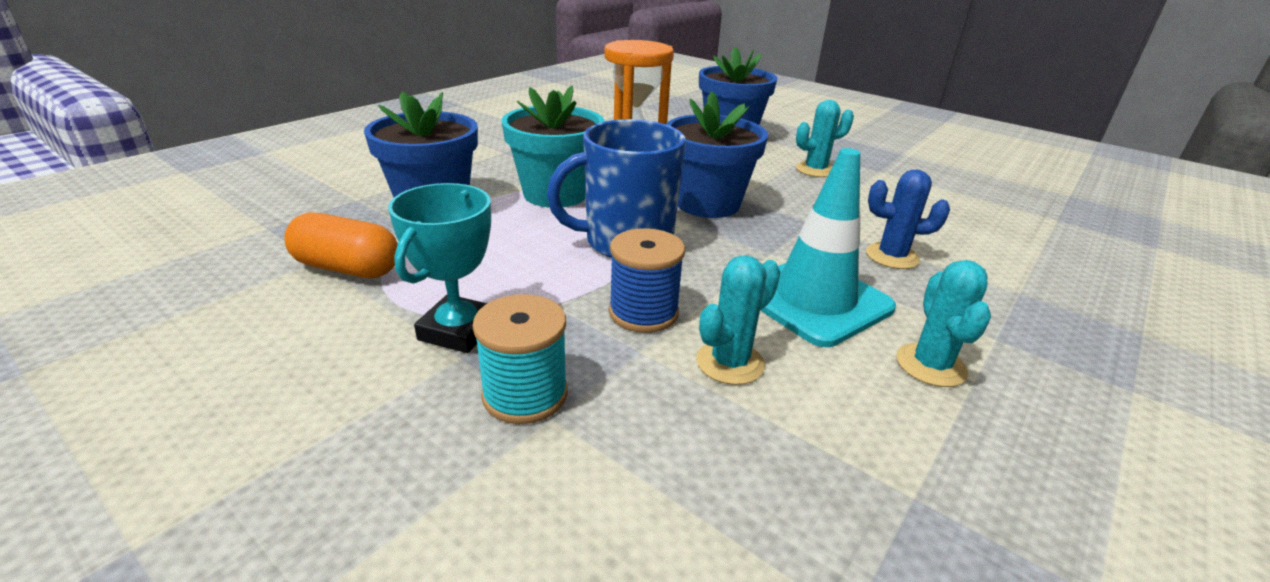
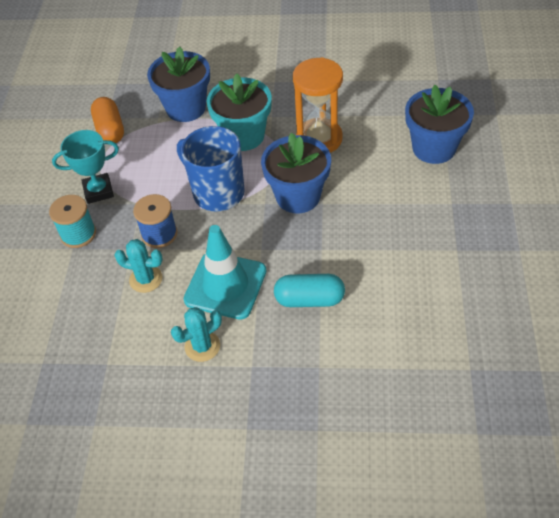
camera: 60 degrees right, 20 degrees up
(815, 170) = (415, 218): turquoise cactus -> none
(892, 256) = (309, 299): blue cactus -> turquoise capsule

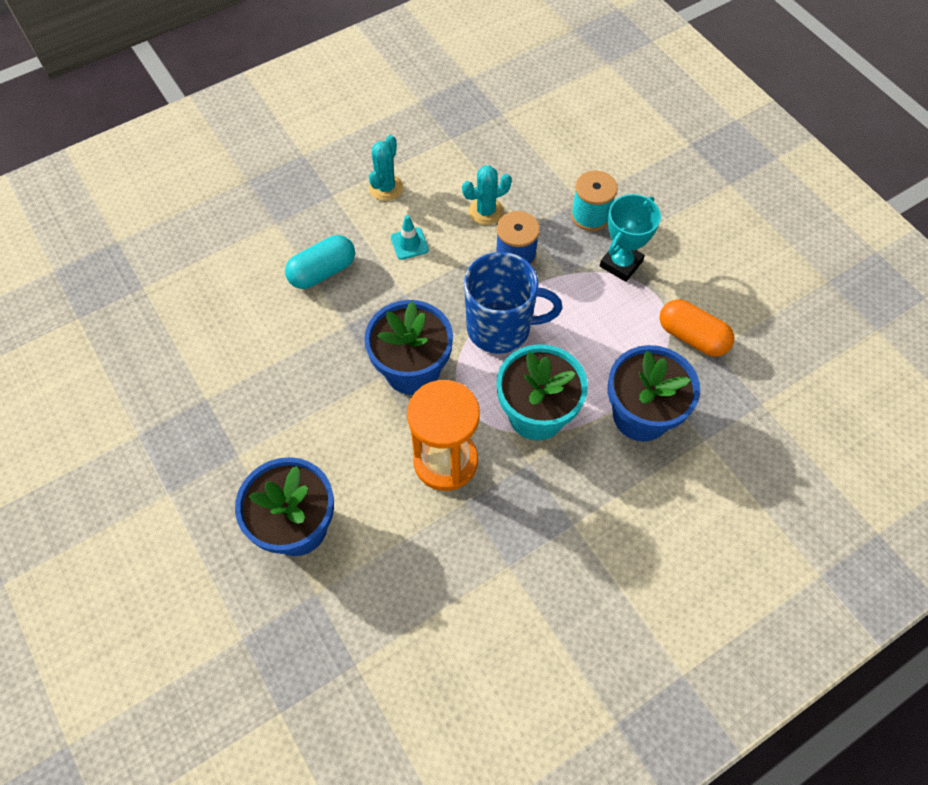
camera: 140 degrees right, 10 degrees up
(225, 285) = (409, 244): turquoise traffic cone -> turquoise traffic cone, size x0.45

